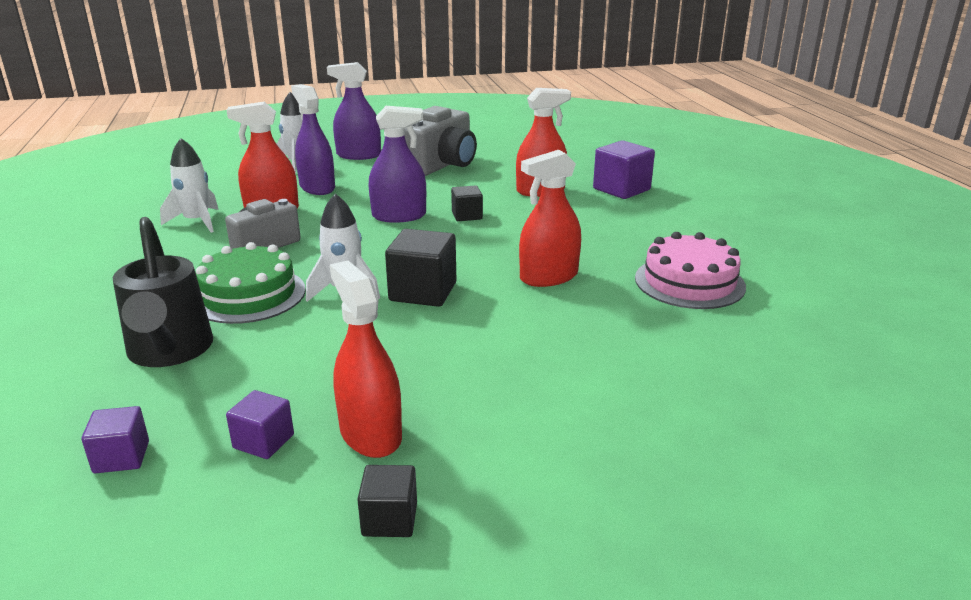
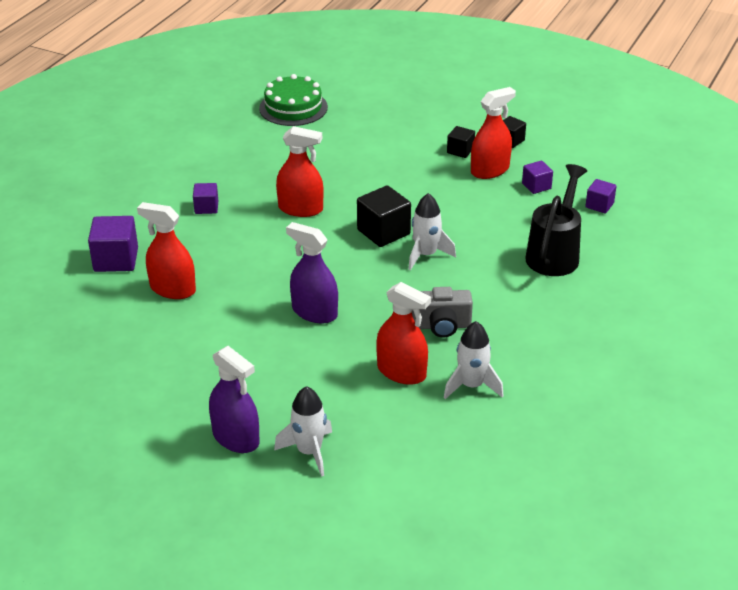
camera: 140 degrees left, 10 degrees up
(248, 295) = (486, 278): green cake -> green cake (293, 108)
(317, 187) = (334, 391): purple spray bottle -> none
(370, 433) = (490, 170): red spray bottle -> red spray bottle turned 135 degrees counterclockwise
(442, 165) = (188, 371): grey camera -> none
(467, 215) = (268, 287): black cube -> black cube (460, 151)
(638, 242) = (206, 207): none -> purple cube
(689, 282) = (235, 170): pink cake -> none

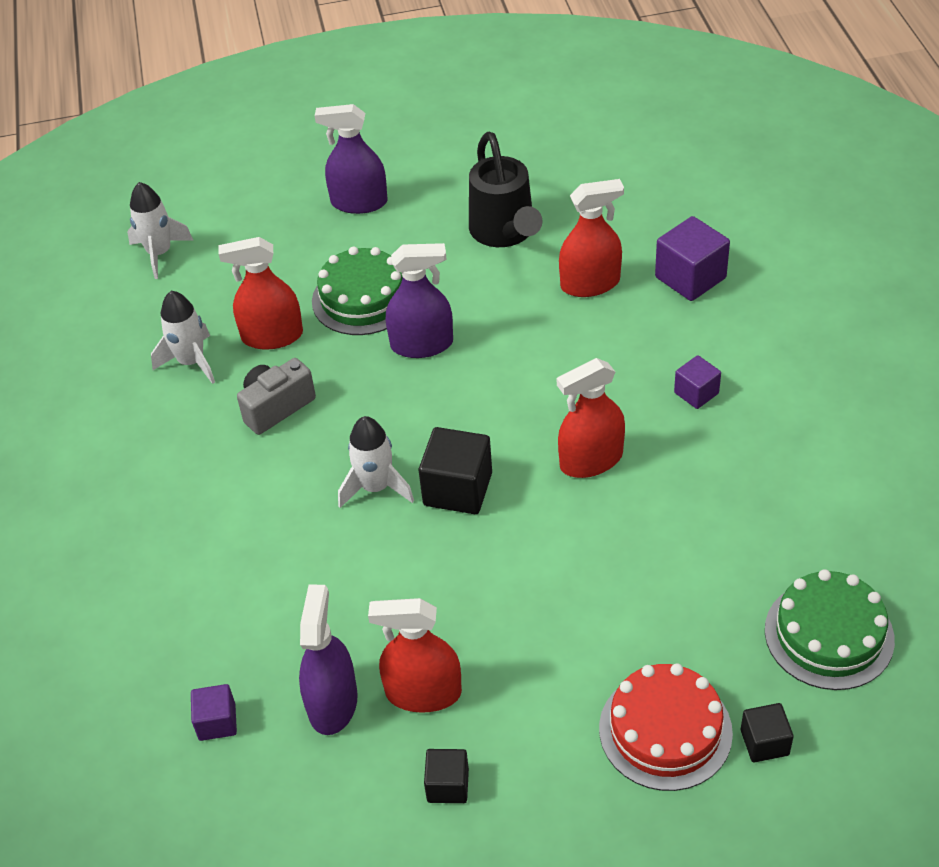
camera: 145 degrees right, 10 degrees up
(309, 452) = (286, 226): white rocket -> white rocket (159, 253)
(316, 362) = (363, 298): none -> green cake
(400, 115) = (665, 730): none -> red cake
(460, 151) = (500, 707): black cube -> black cube (764, 742)
(490, 170) = (423, 693): red spray bottle -> red spray bottle turned 75 degrees clockwise
(536, 186) = (332, 703): purple cube -> purple spray bottle
(555, 253) = (221, 589): black watering can -> black watering can (505, 233)

